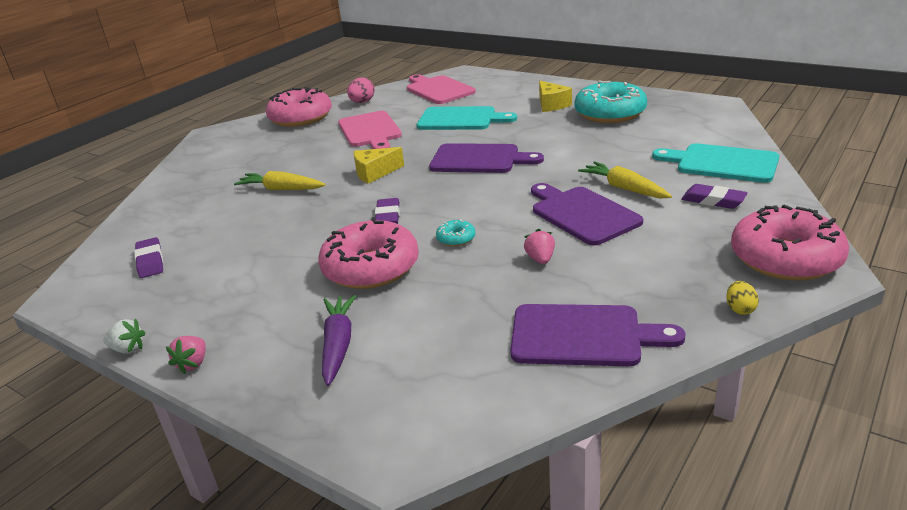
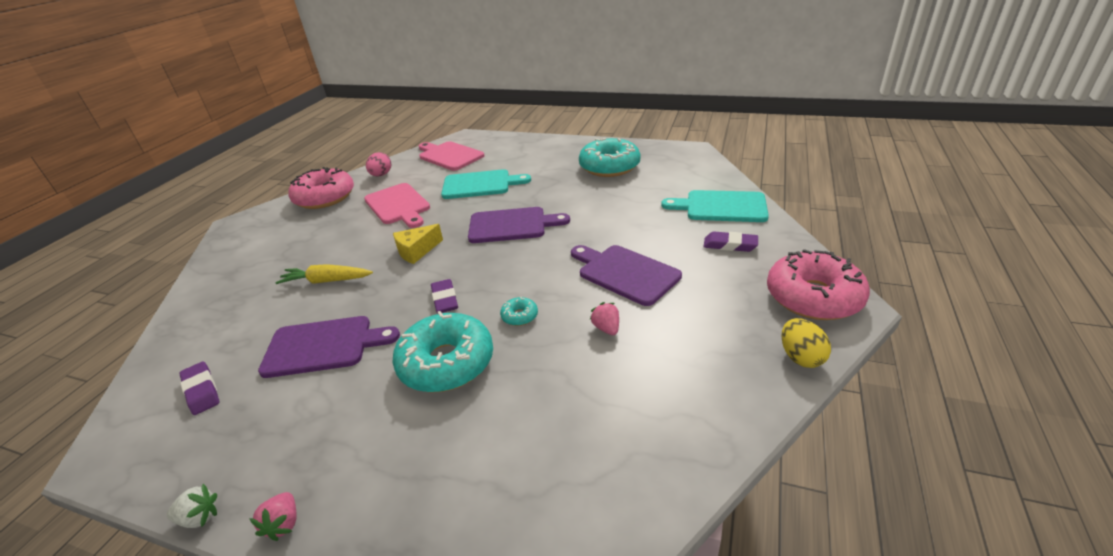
camera: 15 degrees left, 5 degrees up
(338, 345) = (441, 467): purple carrot -> none
(371, 268) = (446, 363): pink donut -> turquoise donut
(551, 105) = (556, 162): yellow cheese -> none
(583, 336) = (678, 411): purple cutting board -> purple cutting board (323, 346)
(624, 188) = (651, 241): yellow carrot -> none
(740, 309) = (800, 357): yellow egg -> yellow egg, size x1.56

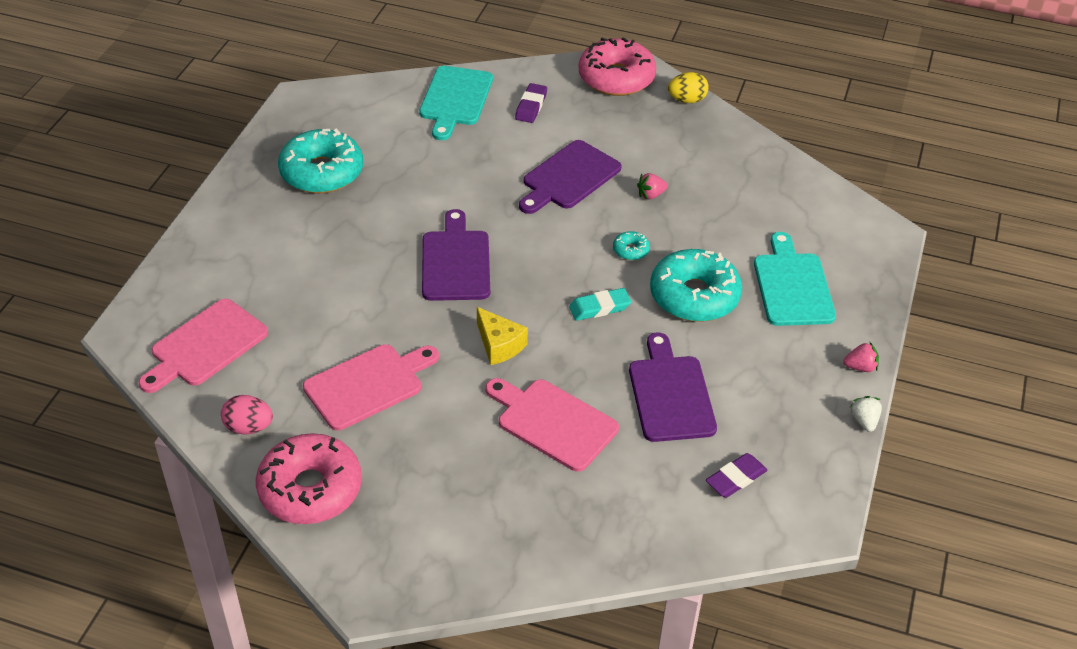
camera: 95 degrees left, 10 degrees up
(327, 281) = (553, 422): yellow carrot -> pink cutting board
(445, 299) = (599, 307): purple eraser -> turquoise eraser
(480, 184) = (330, 299): turquoise cutting board -> turquoise cutting board (792, 286)

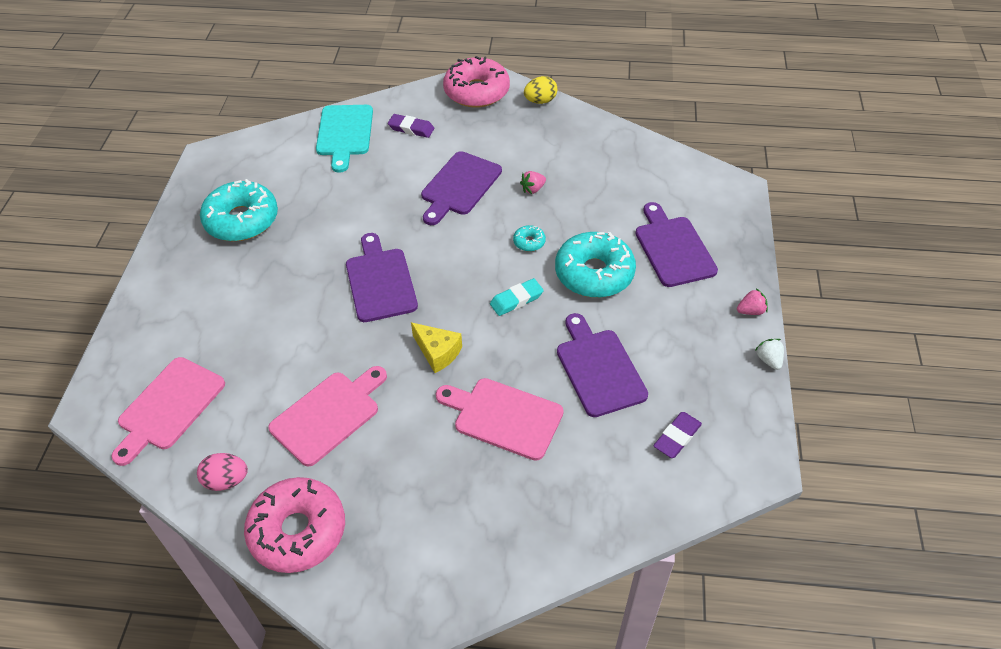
camera: 10 degrees left, 5 degrees up
(531, 106) = (411, 128): purple eraser -> purple eraser turned 75 degrees counterclockwise
(792, 286) = (673, 248): turquoise cutting board -> purple cutting board

